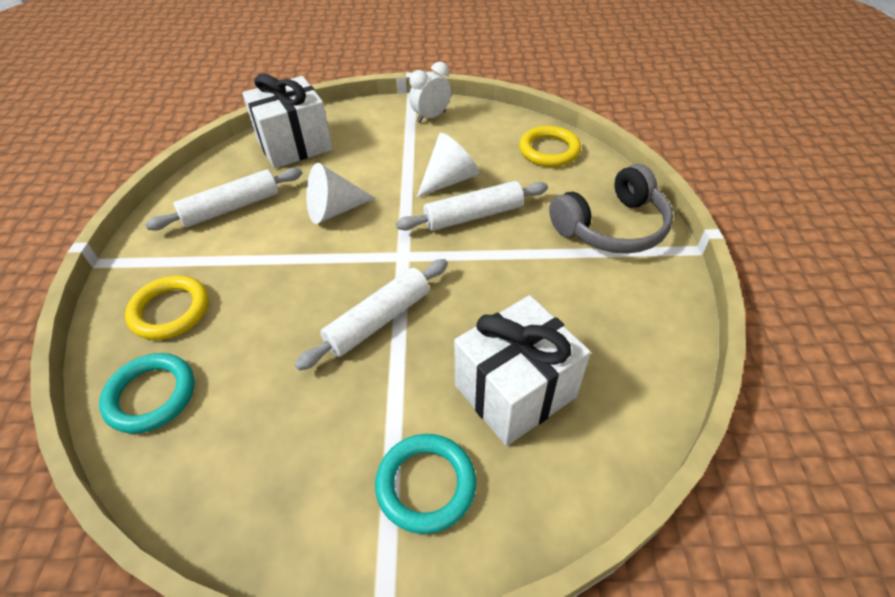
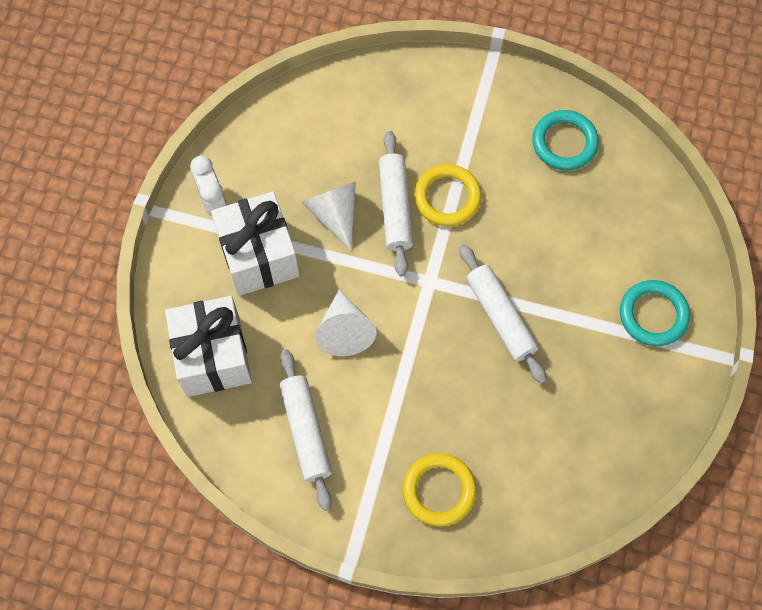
camera: 75 degrees left, 20 degrees up
(151, 395) = (530, 503): turquoise ring -> turquoise ring (564, 143)
(515, 391) = (595, 236): white gift -> white gift (259, 256)
(549, 150) = (319, 108): yellow ring -> yellow ring (447, 197)
(612, 227) = (448, 100): grey headphones -> none

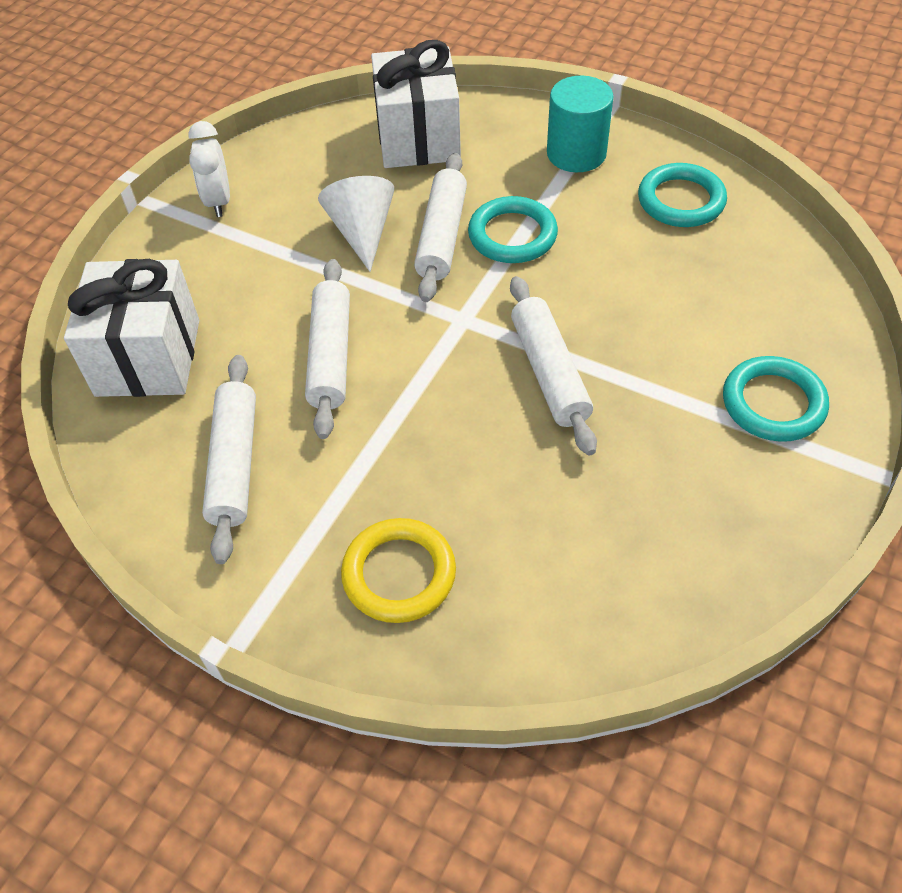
camera: 15 degrees right, 15 degrees down
(259, 256) = (251, 261): white gift -> white gift (418, 138)
(344, 331) = (330, 355): white cone -> white rolling pin
(447, 197) = (512, 235): yellow ring -> turquoise ring
(477, 107) = (576, 154): none -> turquoise cylinder

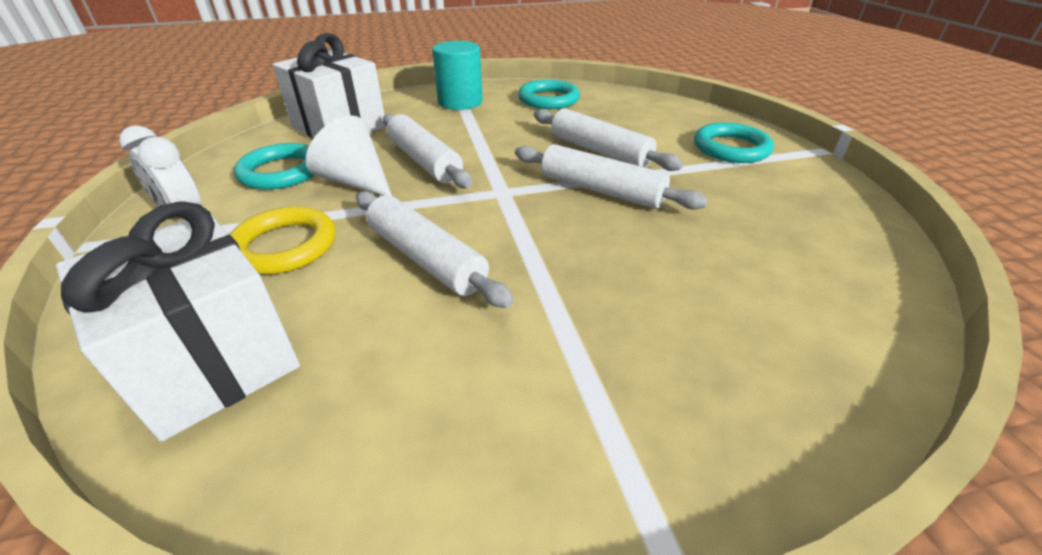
camera: 45 degrees left, 15 degrees down
(234, 464) = (434, 390): white rolling pin -> white rolling pin (599, 151)
(399, 574) = (708, 368): yellow ring -> yellow ring (284, 246)
(512, 235) = (473, 143): turquoise ring -> turquoise ring (281, 172)

